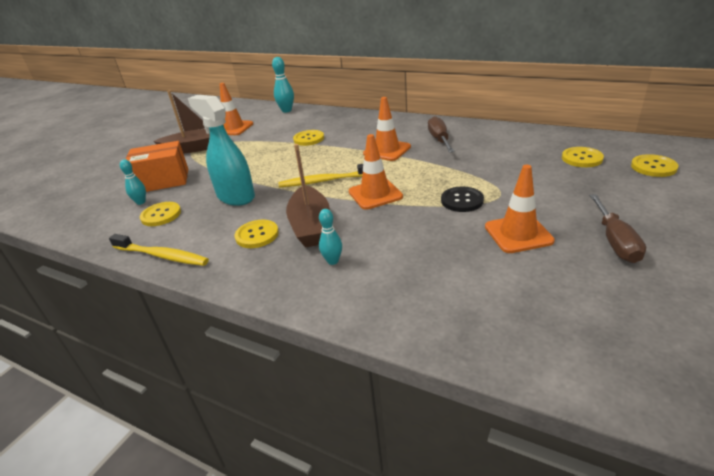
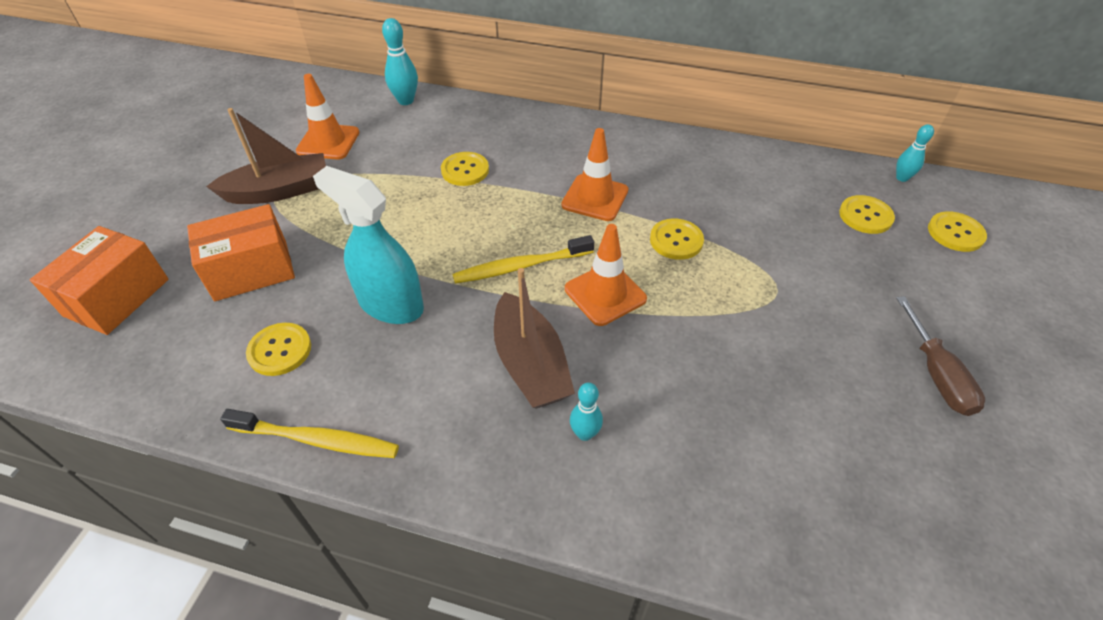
camera: 15 degrees left, 15 degrees up
(85, 191) = (117, 297): none -> orange box
(141, 202) = (232, 321): turquoise bowling pin -> turquoise bowling pin (902, 178)
(257, 235) = (454, 387): yellow button -> yellow button (676, 240)
(439, 139) = (665, 174): brown screwdriver -> none
(462, 200) = (729, 304): black button -> none
(518, 234) = (818, 366): orange traffic cone -> none

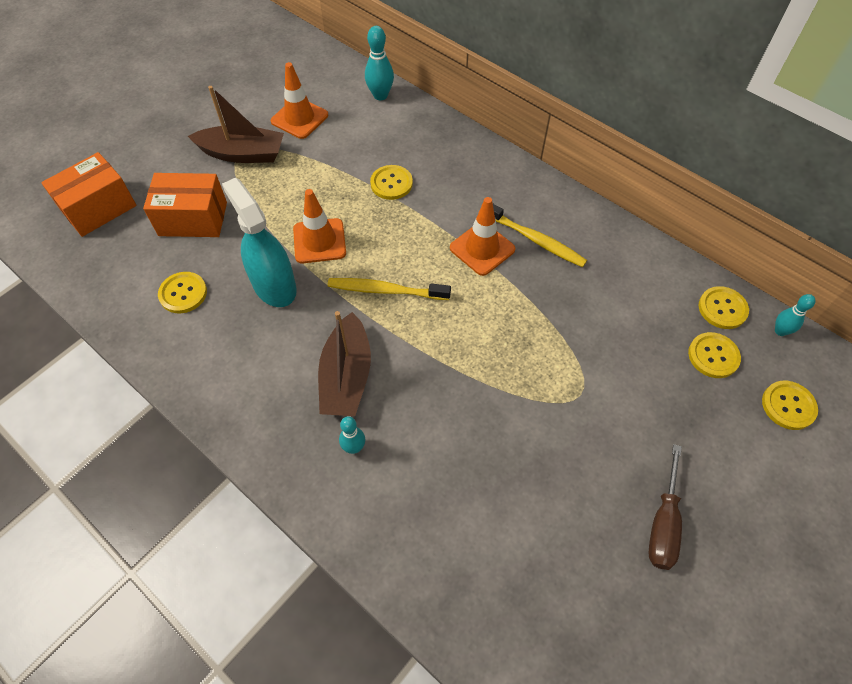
camera: 25 degrees right, 10 degrees up
(317, 440) = (176, 373): yellow toothbrush -> yellow toothbrush (535, 240)
(605, 294) = (436, 341): orange traffic cone -> orange traffic cone (319, 241)
(676, 240) = (525, 315): yellow button -> yellow button (722, 308)

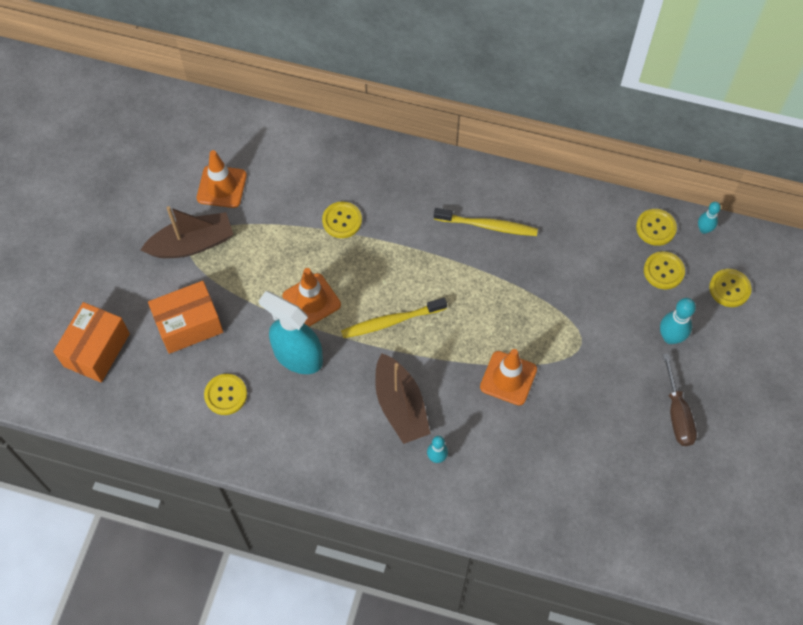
camera: 25 degrees left, 5 degrees up
(380, 95) = (282, 133): turquoise bowling pin -> turquoise bowling pin (670, 337)
(482, 249) = (449, 251): orange traffic cone -> orange traffic cone (508, 378)

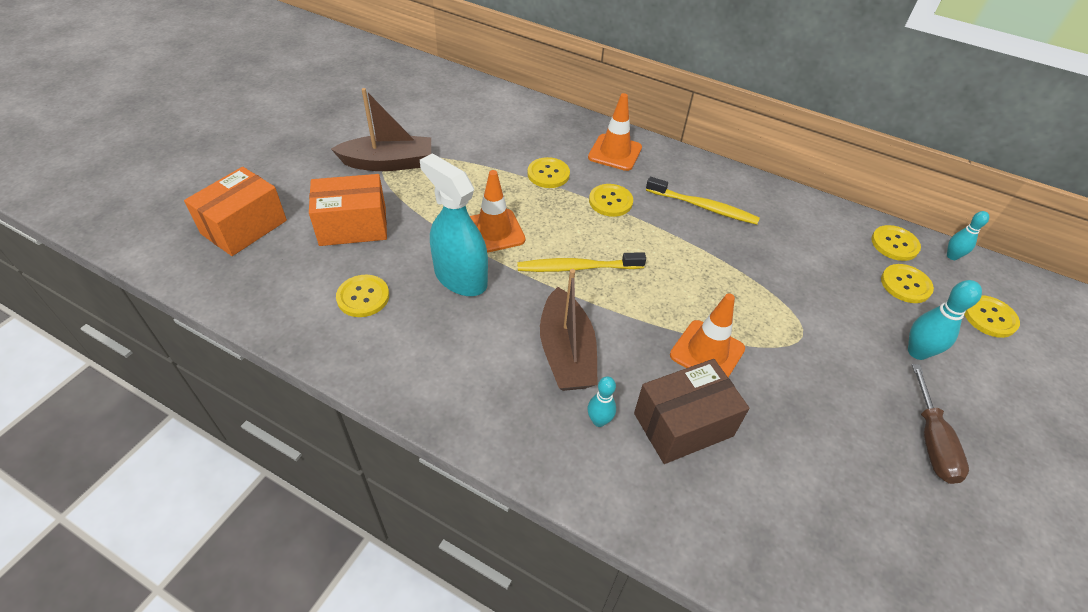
camera: 10 degrees right, 15 degrees down
(221, 187) = (437, 128): orange traffic cone -> orange traffic cone (615, 153)
(405, 240) = (610, 201): none -> yellow button
(498, 445) = (683, 424): none -> brown box

